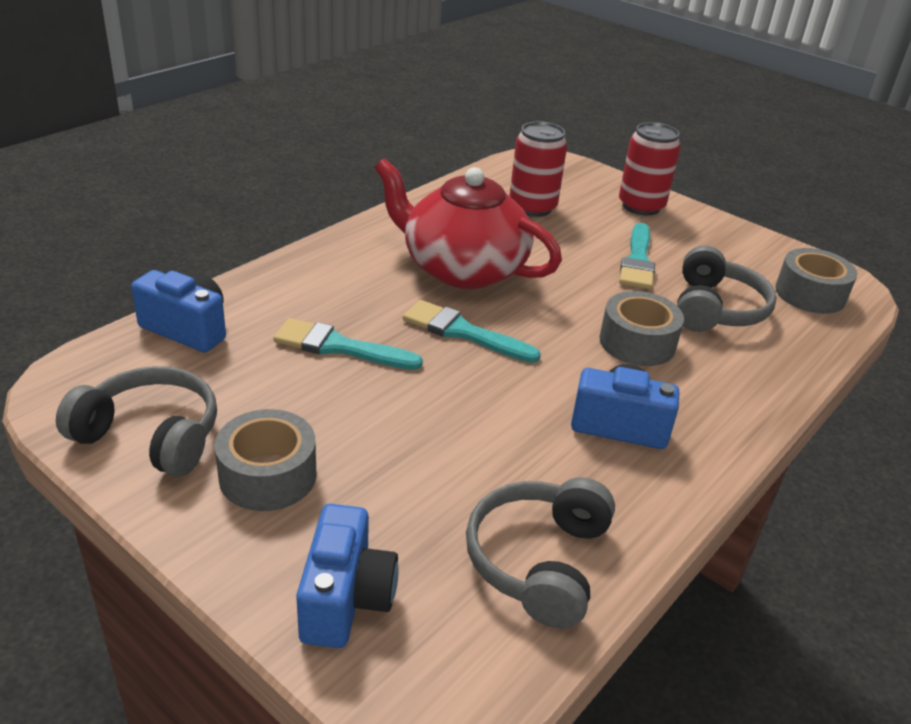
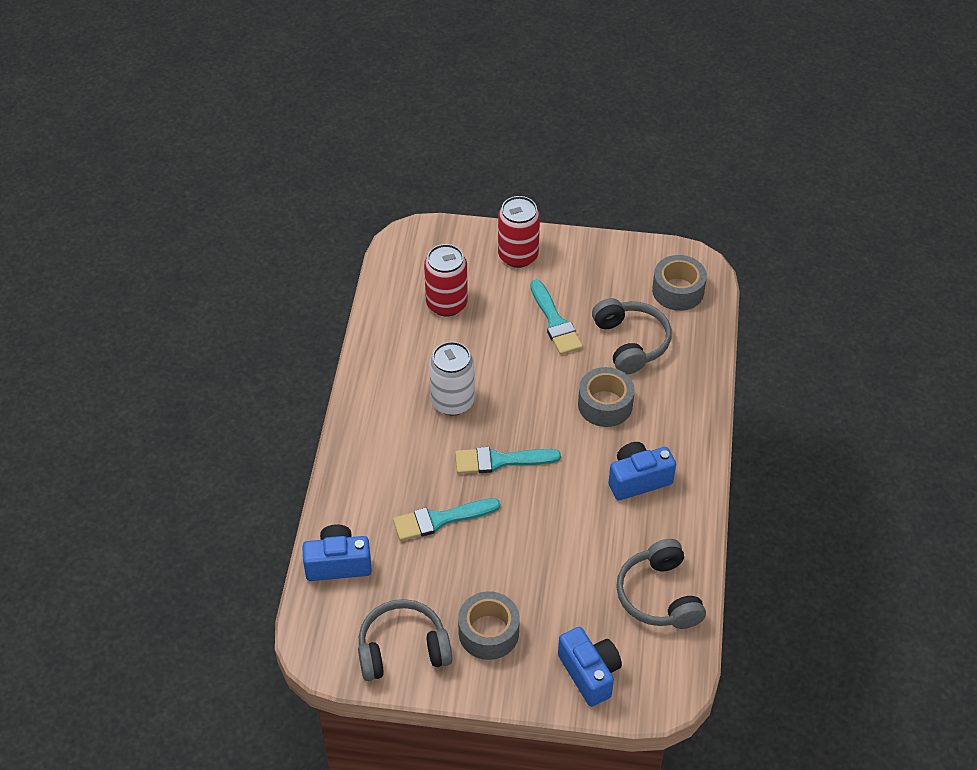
camera: 30 degrees left, 15 degrees up
(462, 268) = (452, 401): red teapot -> white can

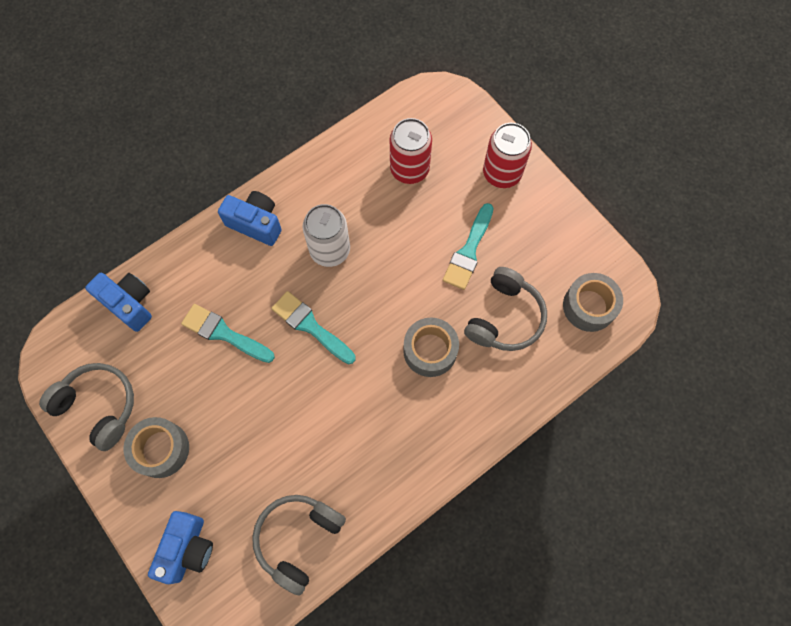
camera: 45 degrees right, 20 degrees up
(638, 480) = (386, 433): blue camera -> blue camera (256, 223)

